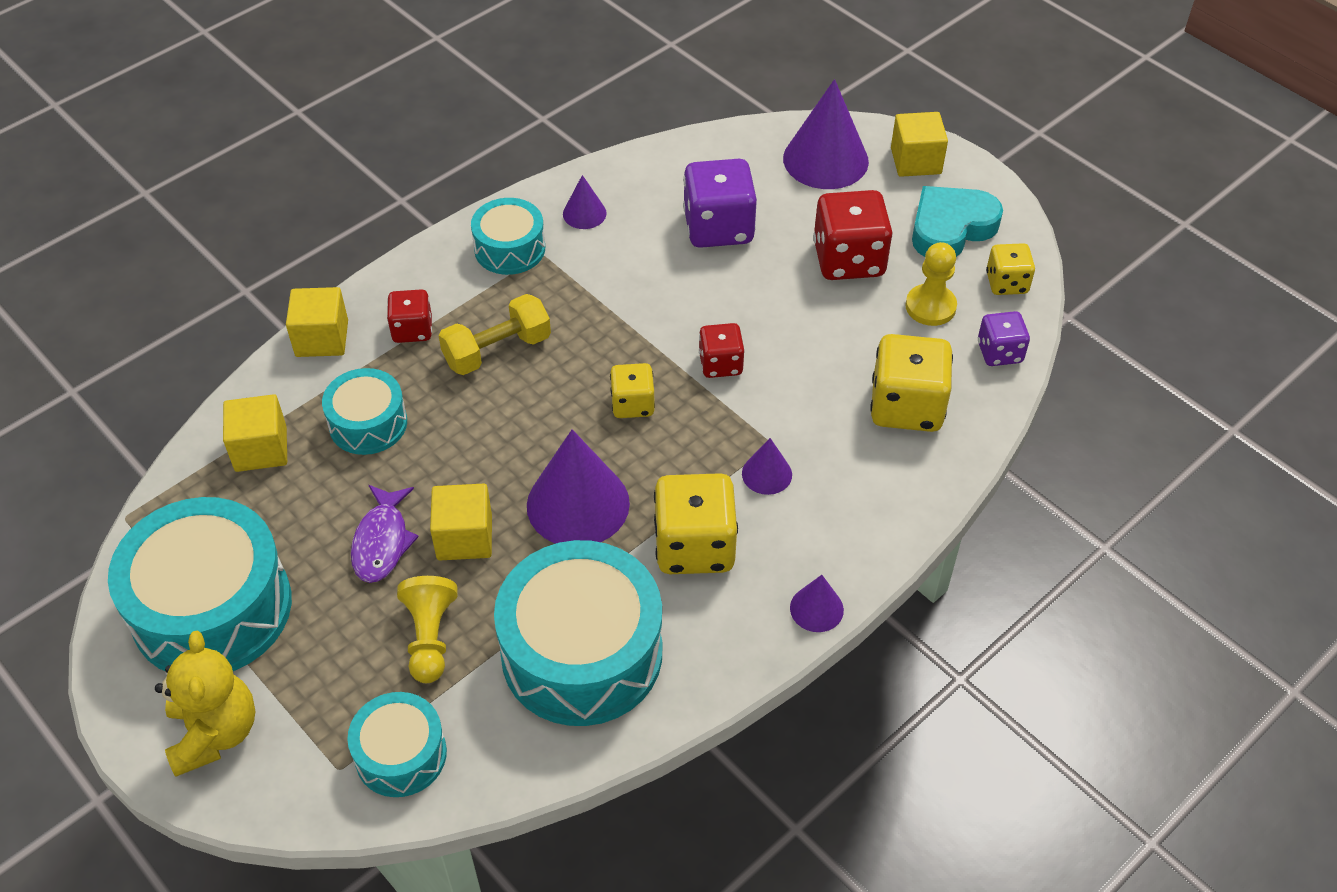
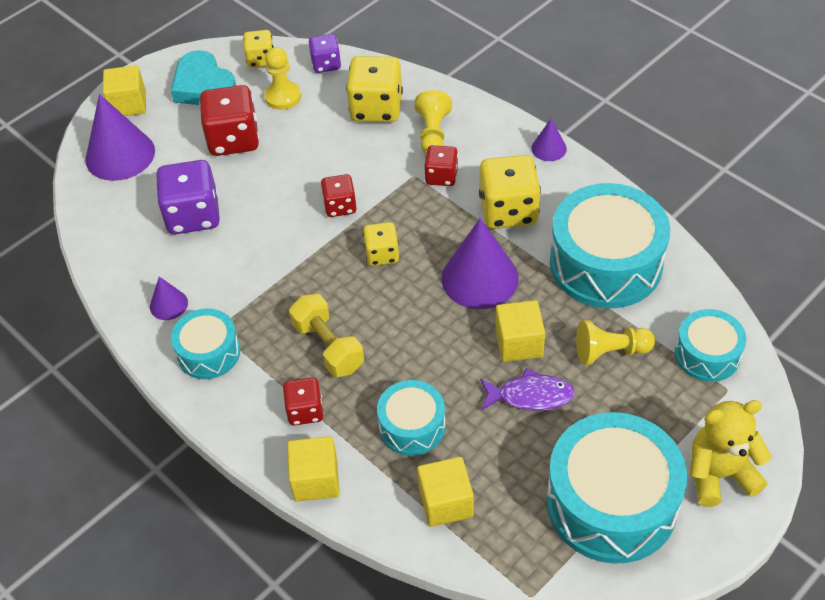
camera: 90 degrees left, 0 degrees up
(767, 474) = (441, 176): purple cone -> red dice
(852, 469) = (433, 134): none -> yellow pawn

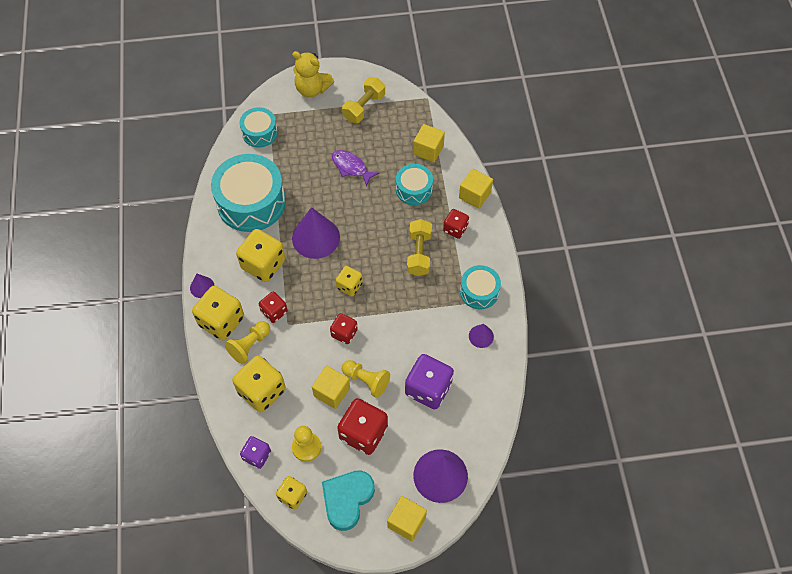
camera: 145 degrees left, 10 degrees up
(203, 86) = (347, 499): turquoise heart -> turquoise heart turned 150 degrees counterclockwise
(488, 134) = (221, 321): none -> yellow dice
(519, 343) = (331, 193): yellow cube -> yellow cube (332, 392)
(610, 352) = (297, 162): yellow pawn -> yellow pawn (366, 380)
(611, 503) = (364, 107): turquoise drum -> yellow dumbbell

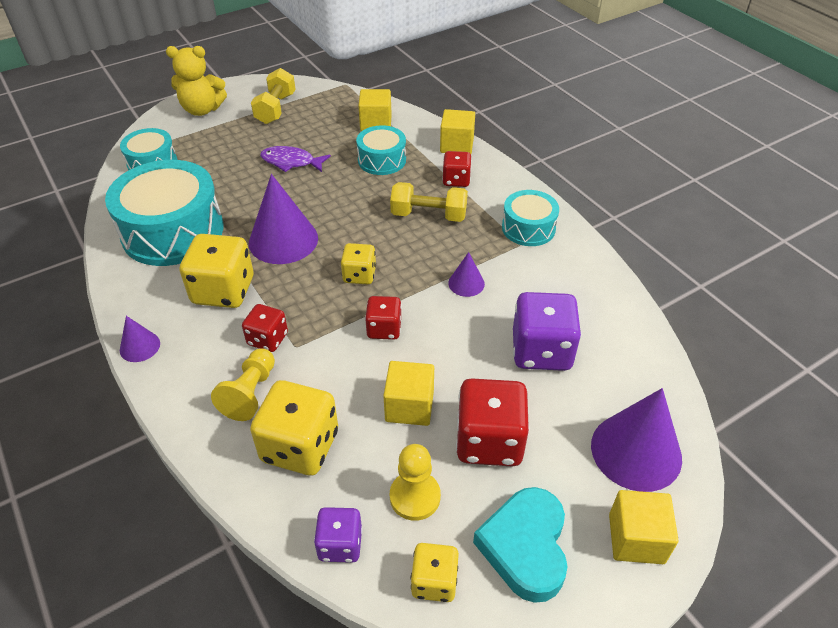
camera: 25 degrees left, 15 degrees down
(221, 321) = (190, 378): yellow dice -> none
(366, 380) = (450, 373): yellow pawn -> none
(419, 253) = (428, 215): yellow dumbbell -> yellow dumbbell turned 60 degrees counterclockwise
(481, 336) = (564, 270): purple cone -> purple cone (466, 283)

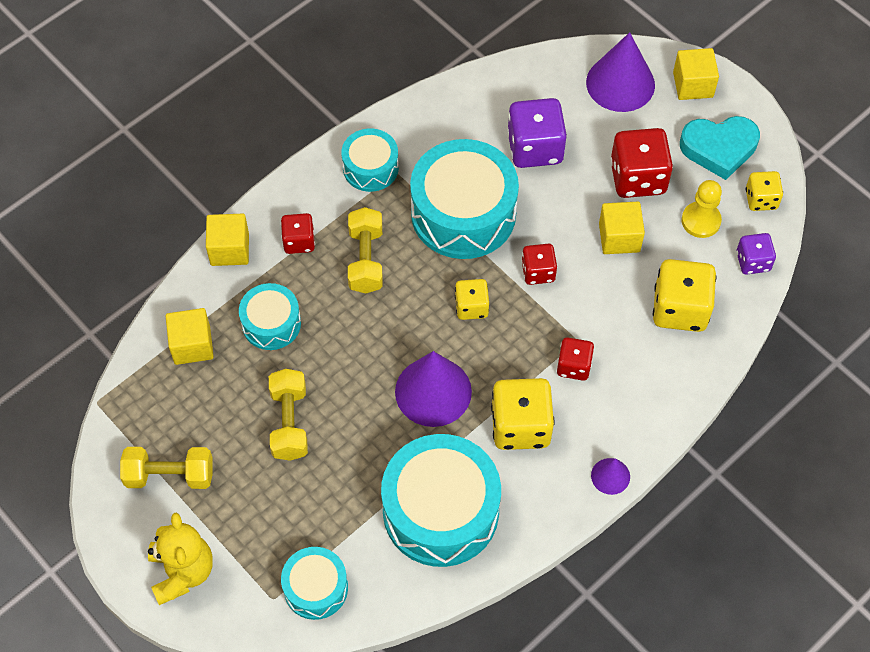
camera: 100 degrees left, 15 degrees up
(250, 393) = (638, 362): yellow pawn -> none
(291, 162) = (289, 422): purple fish -> yellow dumbbell
(466, 283) = (463, 213): purple cone -> turquoise drum

